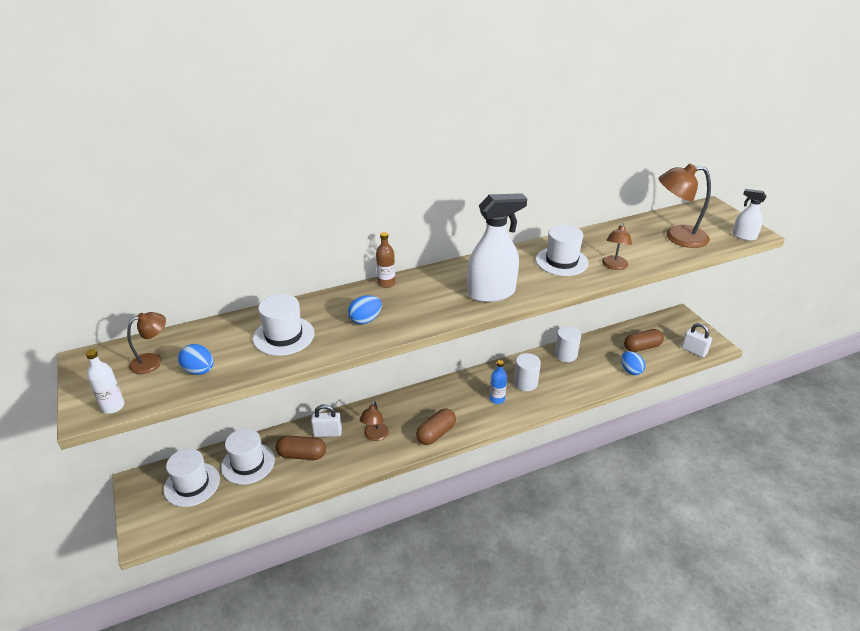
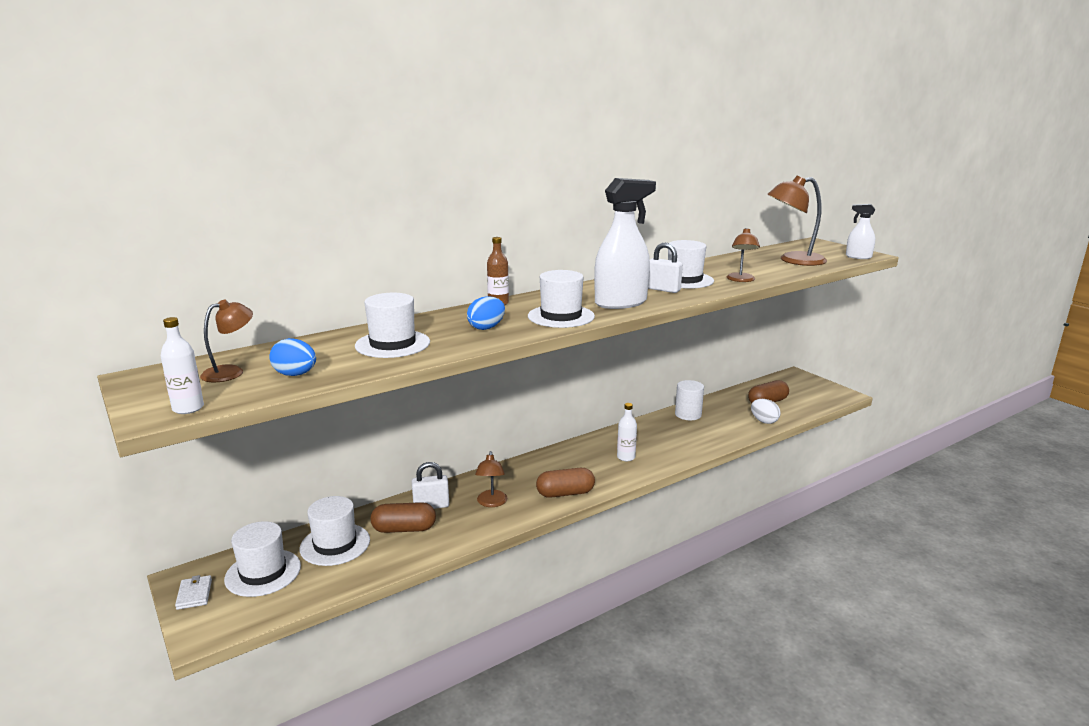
camera: 10 degrees left, 15 degrees down
(141, 498) = (194, 594): none -> white wallet
(433, 309) = (561, 316): none -> white hat
(436, 433) = (565, 493): brown capsule -> brown capsule turned 45 degrees clockwise
(497, 399) = (626, 457): blue bottle -> white bottle
(525, 383) = (653, 441): white cylinder -> none
(630, 370) = (764, 421): blue egg -> white egg
(693, 351) = (822, 400): white padlock -> white padlock (663, 289)

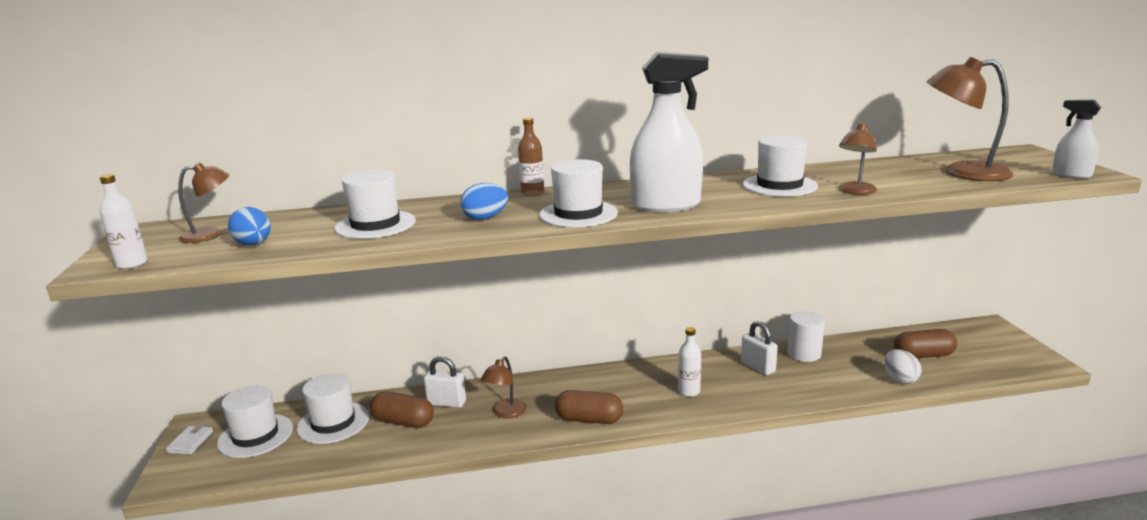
camera: 25 degrees right, 0 degrees up
(663, 289) = (737, 194): white padlock -> white padlock (758, 367)

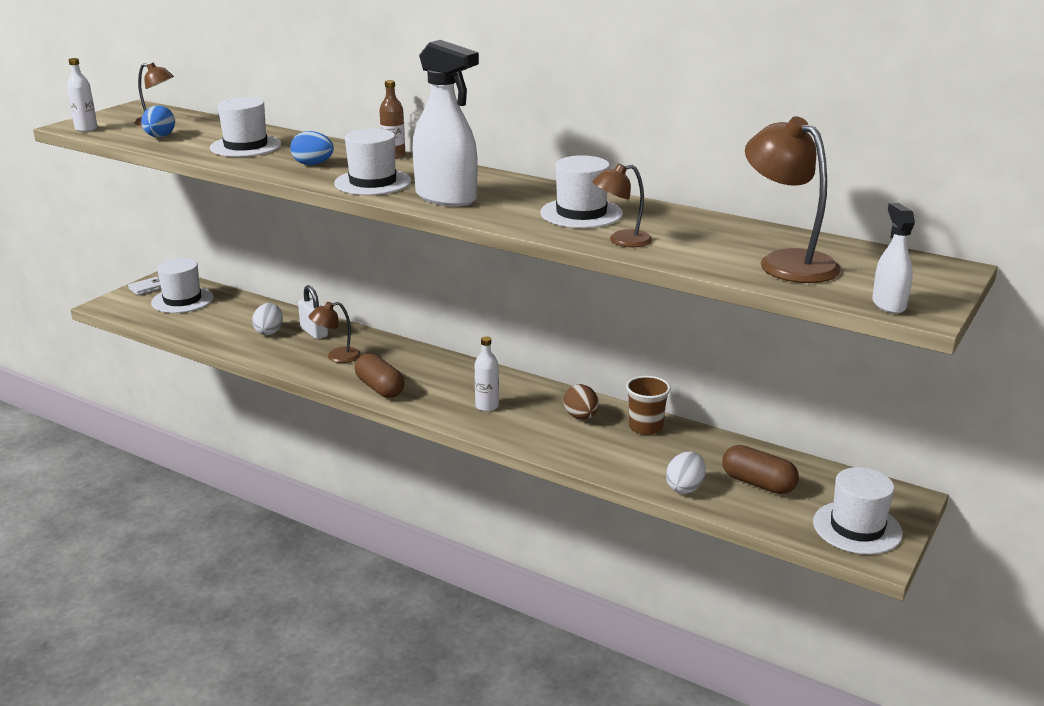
camera: 40 degrees right, 5 degrees up
(333, 423) = (232, 312): white hat -> white hat (857, 528)
(403, 422) = (269, 331): brown capsule -> white egg
(758, 367) = (581, 417): white padlock -> brown egg
(804, 354) = (645, 427): white cylinder -> brown cup

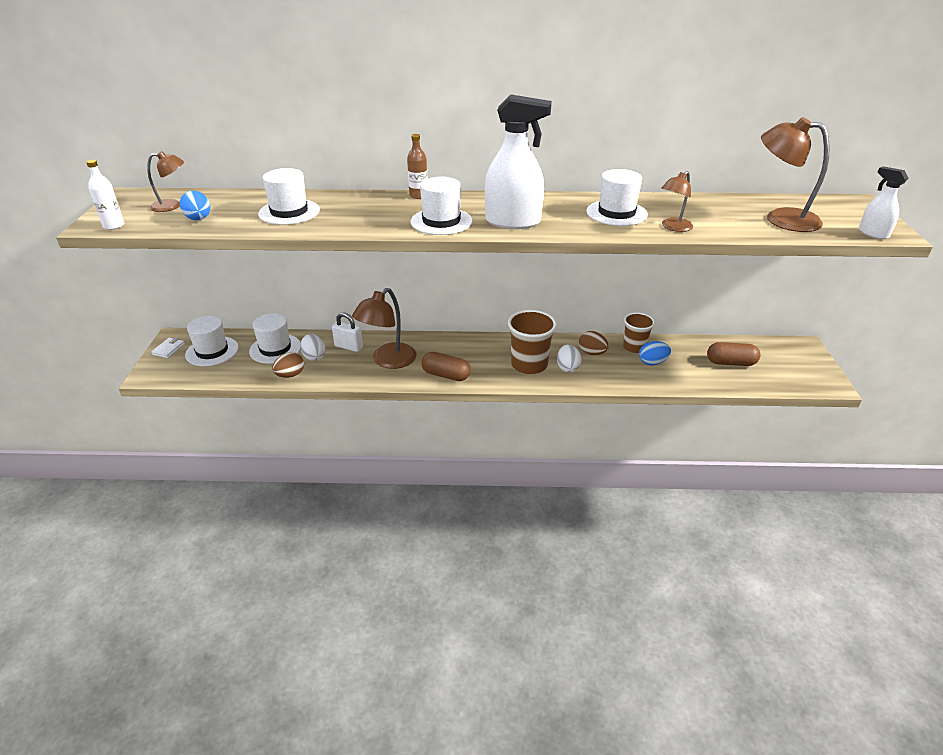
camera: 30 degrees left, 10 degrees up
(226, 342) = (290, 375): none -> brown egg
(313, 164) = (370, 216): blue egg -> blue egg (652, 362)
(337, 357) = (388, 361): brown lamp -> brown lamp, size x1.73
(487, 406) = (529, 365): white bottle -> brown cup
(685, 487) = (699, 380): white egg -> white egg (567, 368)
(857, 528) = (804, 372): white hat -> white hat (275, 349)

